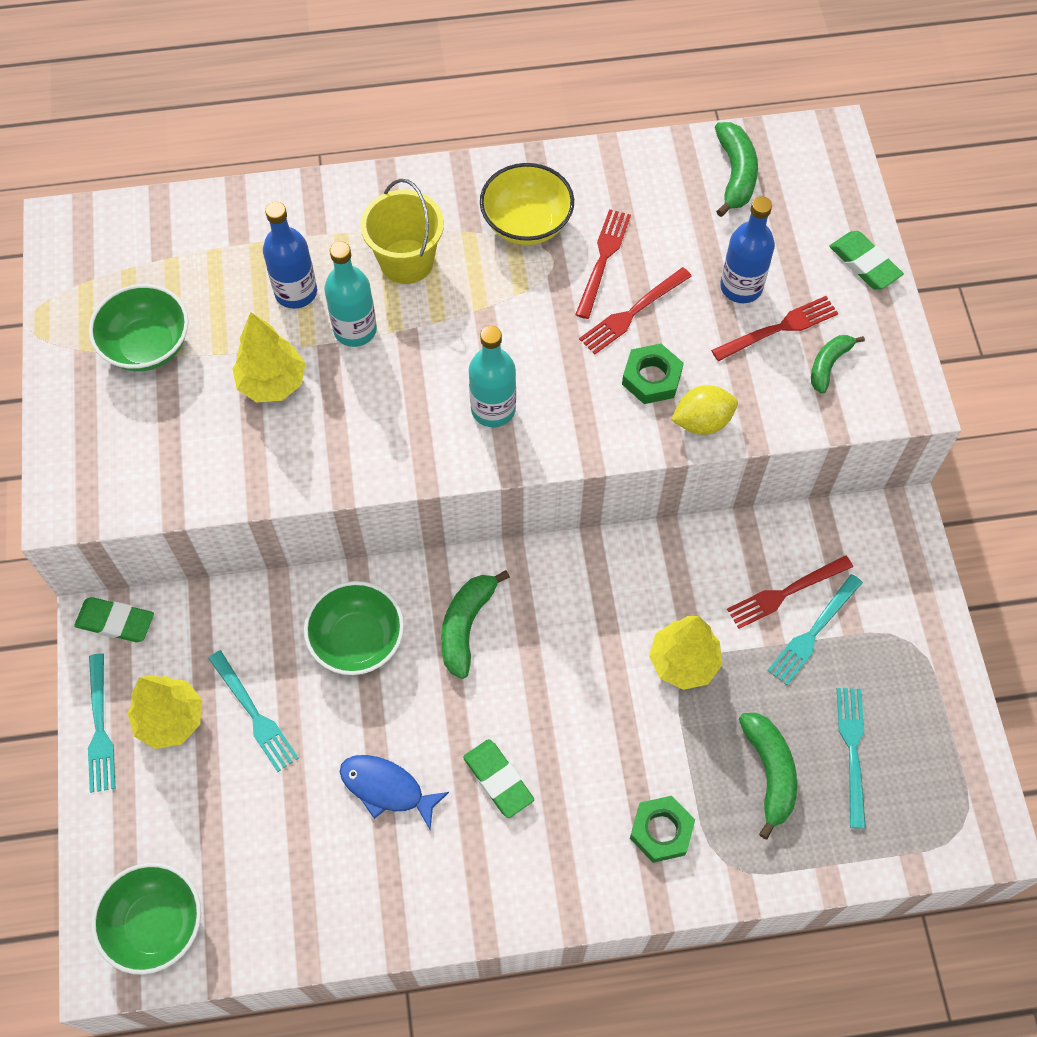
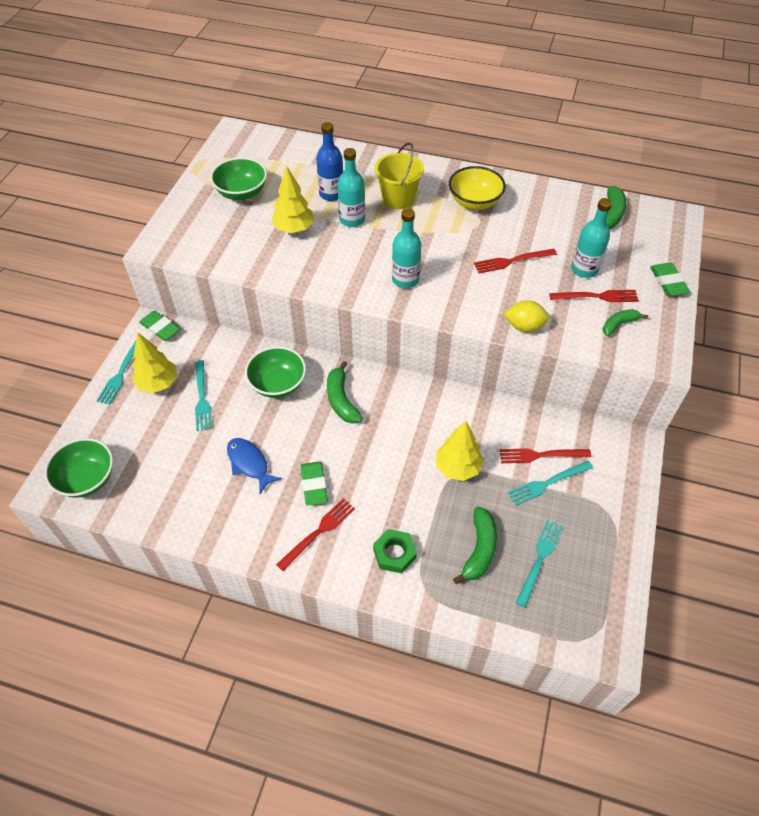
camera: 25 degrees right, 10 degrees down
(466, 626) = (341, 400): green banana -> green banana turned 60 degrees counterclockwise
(603, 258) = (509, 231): red fork -> red fork (319, 531)
(651, 378) = (506, 295): green nut -> none
(741, 287) = (584, 269): blue bottle -> turquoise bottle

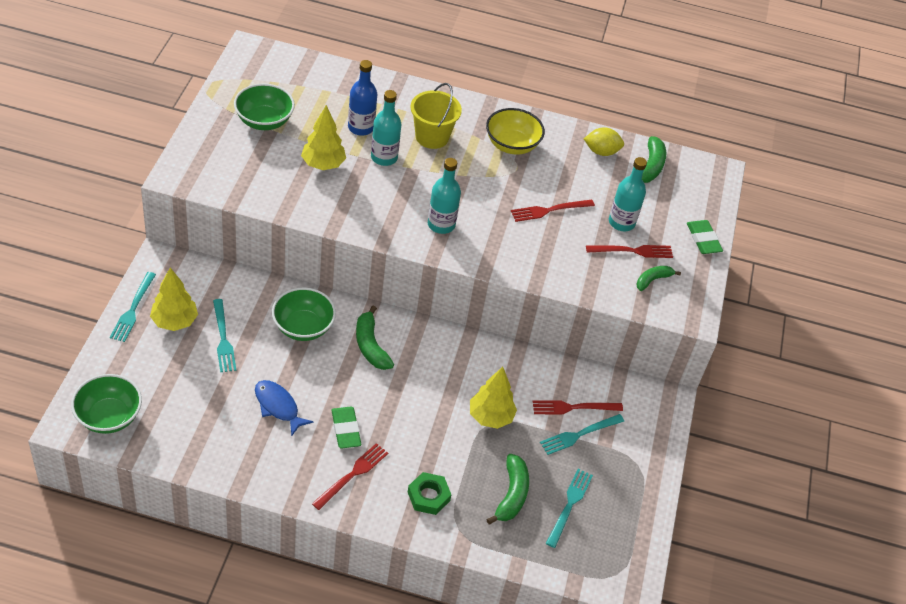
camera: 10 degrees left, 5 degrees down
(160, 328) = (171, 262): green eraser -> none
(524, 326) = (560, 278): yellow lemon -> yellow lemon (601, 152)

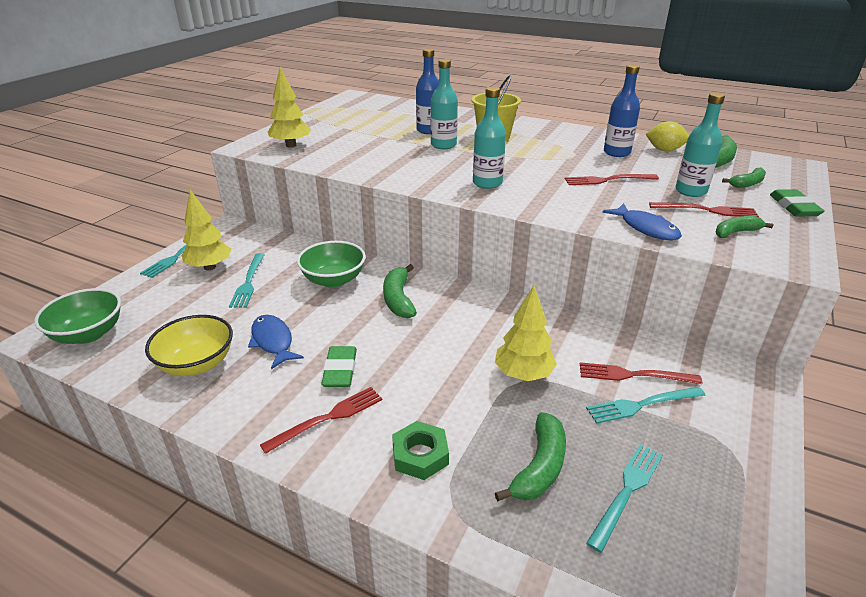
camera: 20 degrees right, 15 degrees down
(264, 121) = (344, 125): green bowl -> none
(323, 164) = (384, 146): yellow tree -> yellow tree (291, 145)
(512, 145) = (571, 143): yellow bowl -> yellow bowl (197, 364)
(556, 160) = (617, 152): none -> blue bottle
(582, 281) = (646, 228): none -> blue fish
(670, 206) = (747, 183): none -> green banana

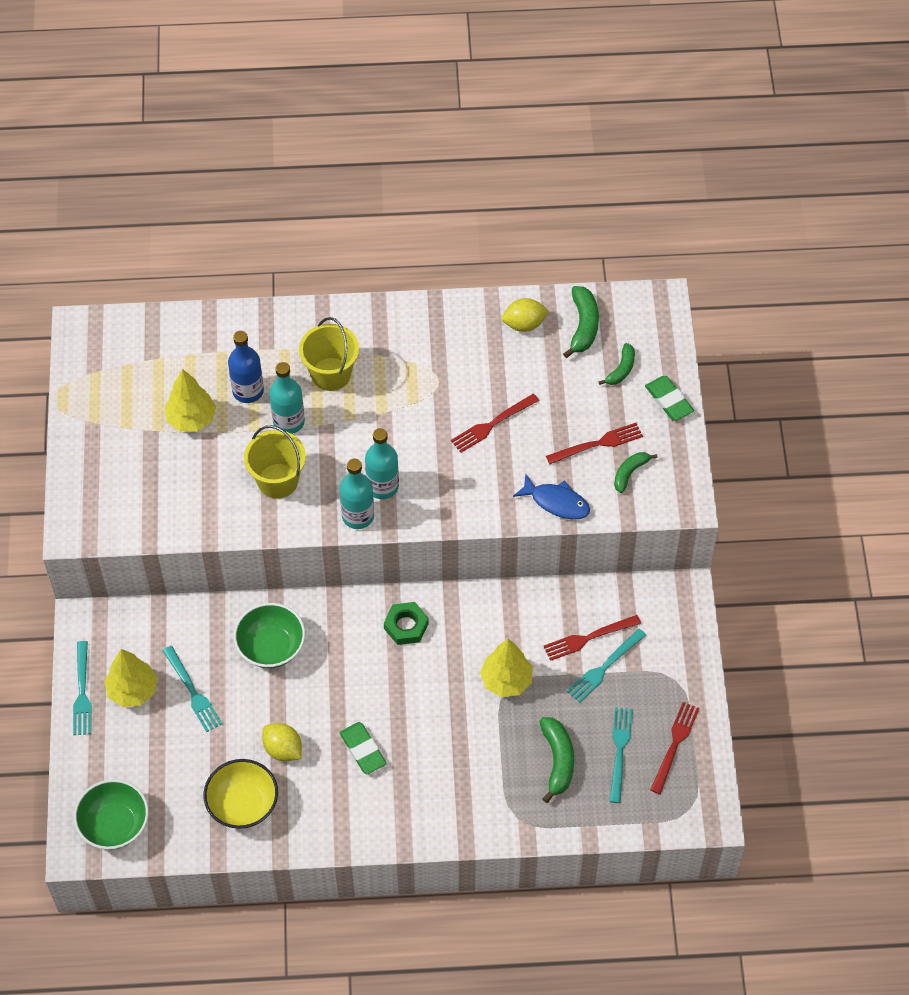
camera: 30 degrees left, 25 degrees up
(273, 341) = (283, 749): blue fish -> yellow lemon
(291, 145) = (121, 503): yellow tree -> yellow tree (191, 419)
(329, 417) = (389, 797): red fork -> red fork (675, 743)
(398, 299) = (351, 643): green banana -> none
(408, 162) = (278, 481): none -> yellow bucket
(420, 455) = (474, 793): green nut -> green nut (406, 626)
(617, 152) = (478, 354): blue bottle -> none
(691, 191) = (574, 411): turquoise bottle -> turquoise bottle (358, 516)

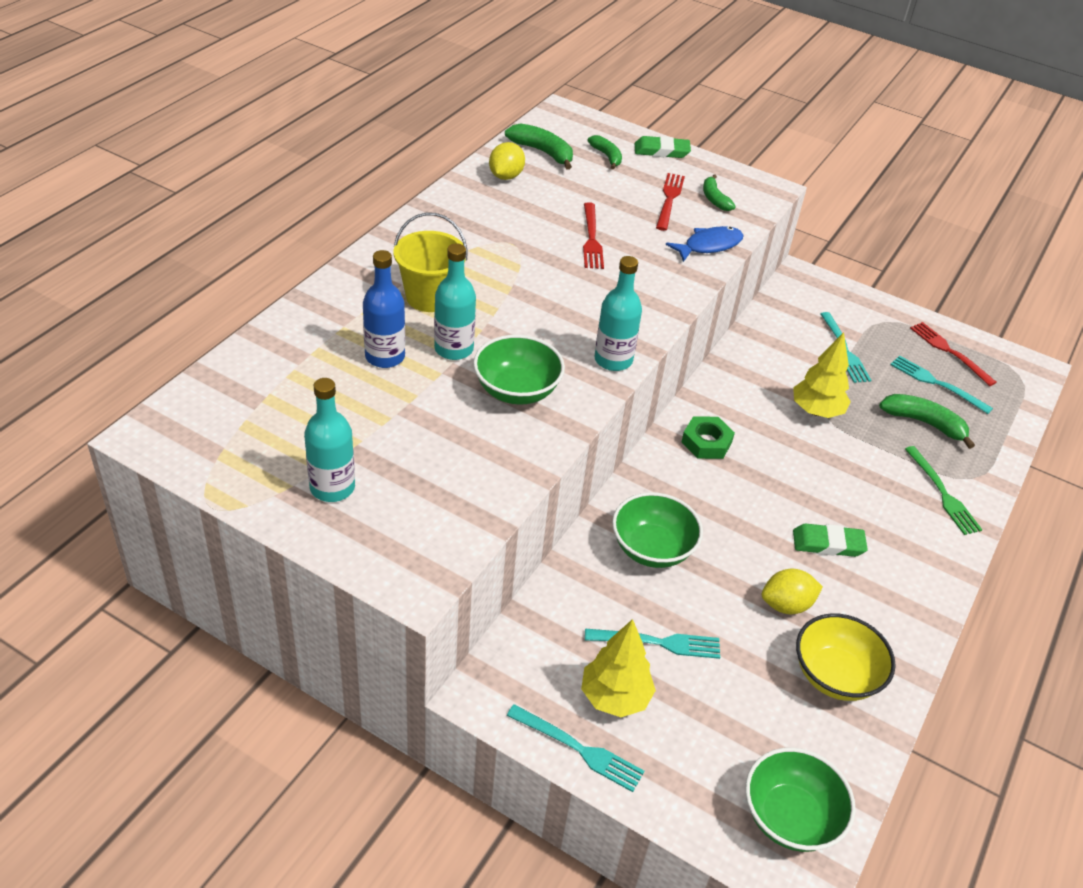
camera: 60 degrees left, 15 degrees down
(191, 419) = (372, 412): yellow tree -> none
(278, 481) = (517, 390): yellow bucket -> green bowl
(382, 486) = (594, 329): turquoise bottle -> turquoise bottle (332, 487)
(480, 804) = (943, 494): none -> green fork
(587, 638) = (807, 345): red fork -> none

